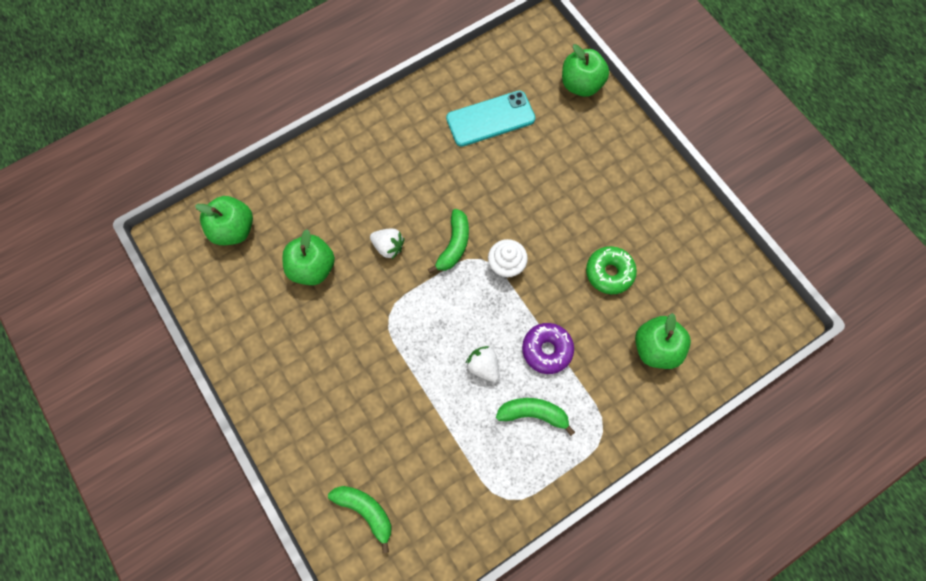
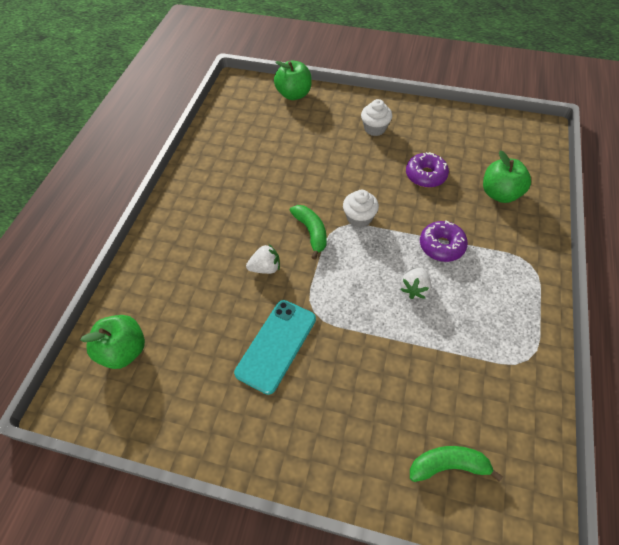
camera: 40 degrees left, 15 degrees down
(313, 267) = (220, 326): green apple -> none
(483, 366) = (414, 289): white strawberry -> white strawberry turned 75 degrees counterclockwise
(490, 119) = (256, 146): turquoise phone -> turquoise phone (276, 345)
(533, 413) = (479, 290): green banana -> none
(609, 272) = (425, 175): green donut -> purple donut
(616, 185) = (375, 128): none -> white cupcake

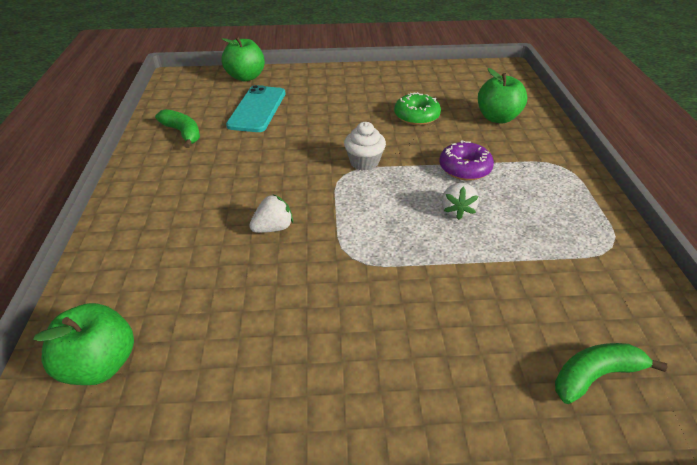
camera: 20 degrees left, 15 degrees down
(276, 345) = (319, 303): turquoise phone -> turquoise phone (257, 109)
(311, 232) = (315, 184): green banana -> green banana (183, 133)
(375, 128) = (345, 90): white cupcake -> none
(425, 175) = (416, 116): purple donut -> green donut

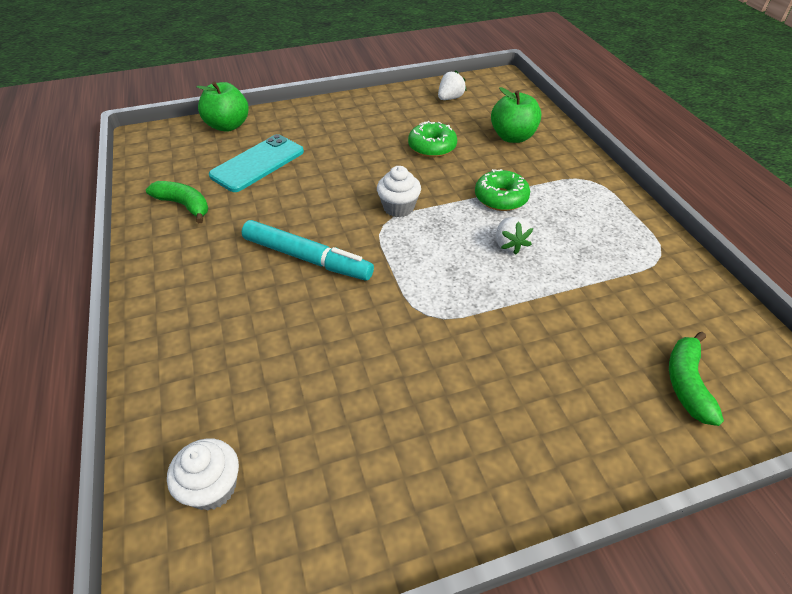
camera: 15 degrees left, 5 degrees up
(100, 364) = (212, 487): green apple -> white cupcake
(257, 109) = (257, 163): turquoise phone -> turquoise phone turned 45 degrees clockwise
(265, 191) = (307, 258): none -> turquoise marker
(273, 228) = (333, 298): white strawberry -> white strawberry (450, 98)
(464, 168) = (501, 198): purple donut -> green donut
(595, 375) = (686, 383): green banana -> green banana turned 45 degrees counterclockwise

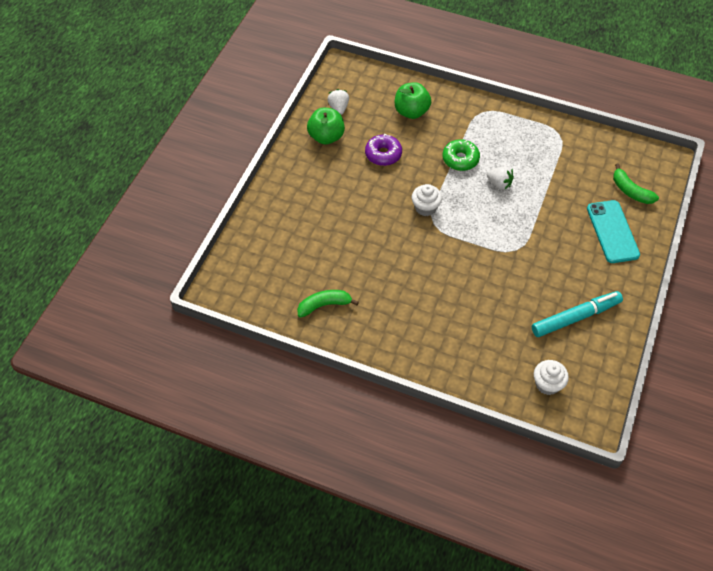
camera: 50 degrees left, 10 degrees up
(228, 126) = (249, 239): green apple -> green apple (326, 137)
(257, 163) = (314, 247): turquoise phone -> turquoise phone (612, 231)
(307, 258) = (430, 273): turquoise marker -> turquoise marker (575, 317)
(432, 147) = (383, 154): green donut -> purple donut

